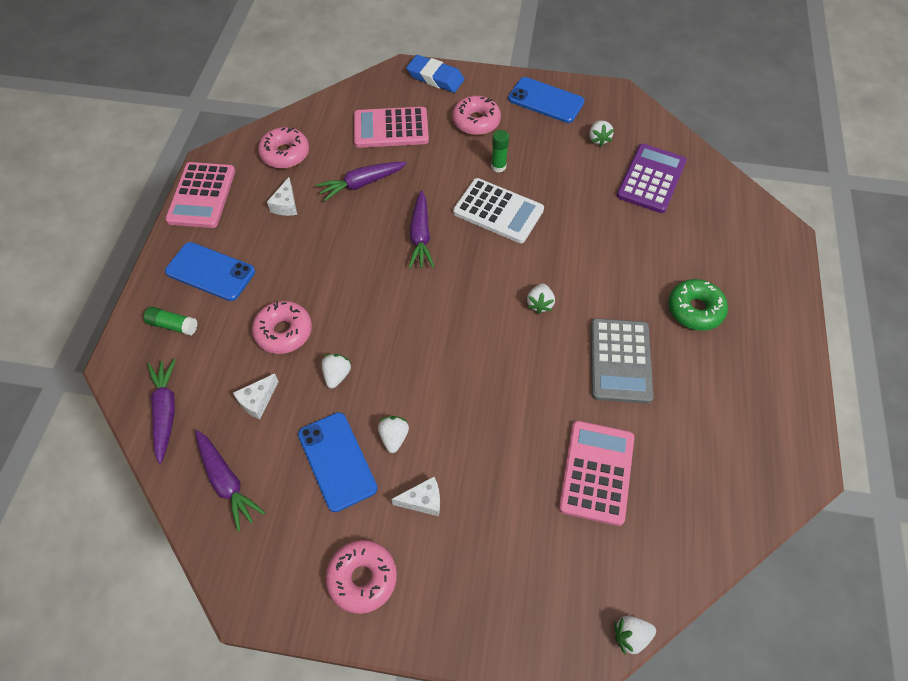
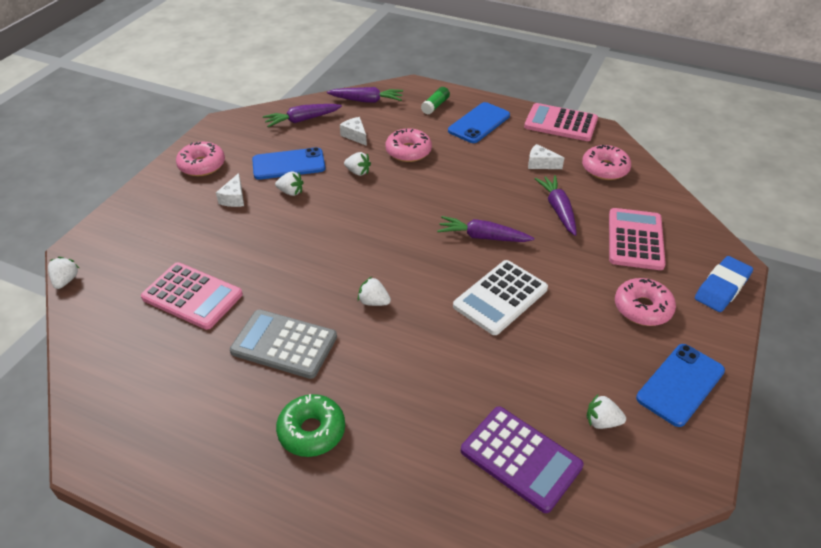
camera: 105 degrees right, 15 degrees down
(498, 166) = (566, 312): green glue stick -> none

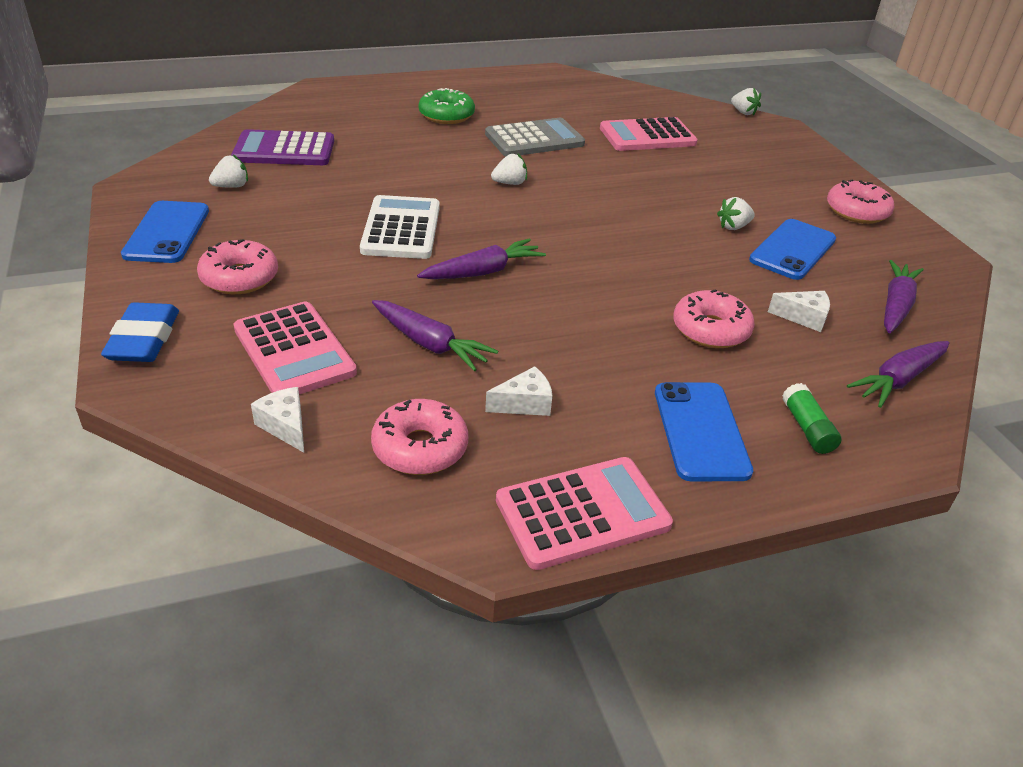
camera: 135 degrees right, 5 degrees down
(234, 198) = (765, 200): white cheese -> white cheese (285, 426)
(358, 172) = (715, 276): white strawberry -> none

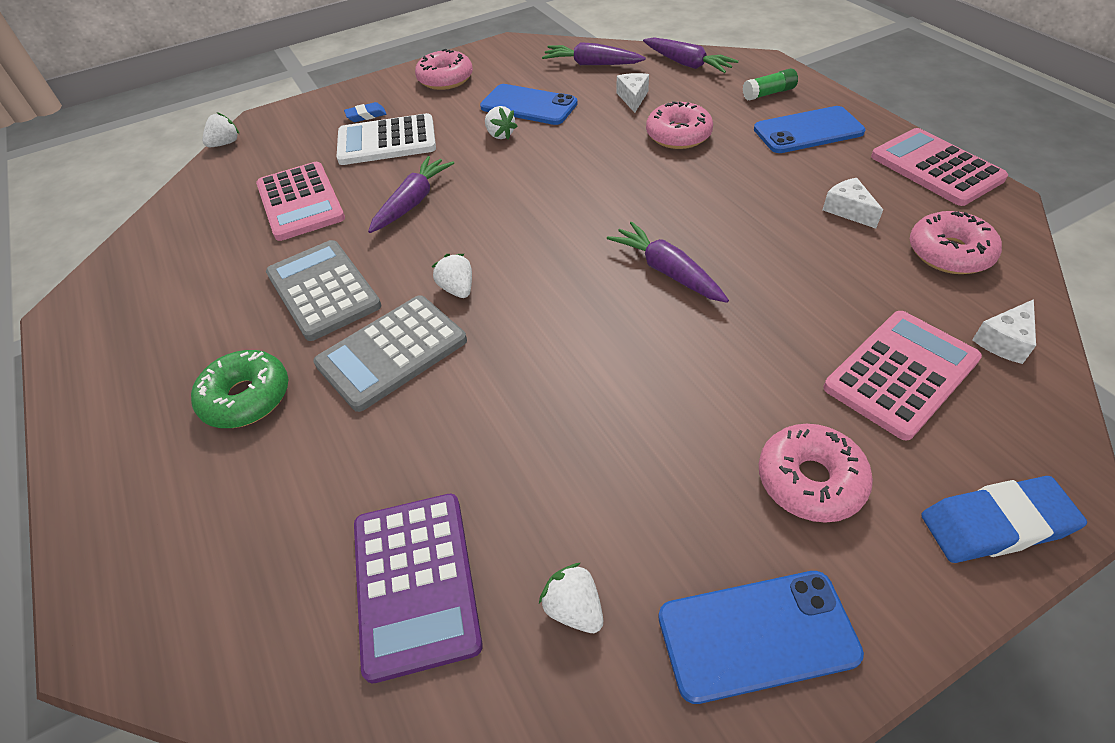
camera: 95 degrees left, 10 degrees up
(401, 229) = (610, 358): white calculator -> white calculator (387, 141)
(430, 344) = (813, 280): purple carrot -> purple carrot (413, 202)
(457, 156) = (392, 352): none -> grey calculator
(782, 168) = (366, 115): none -> blue eraser

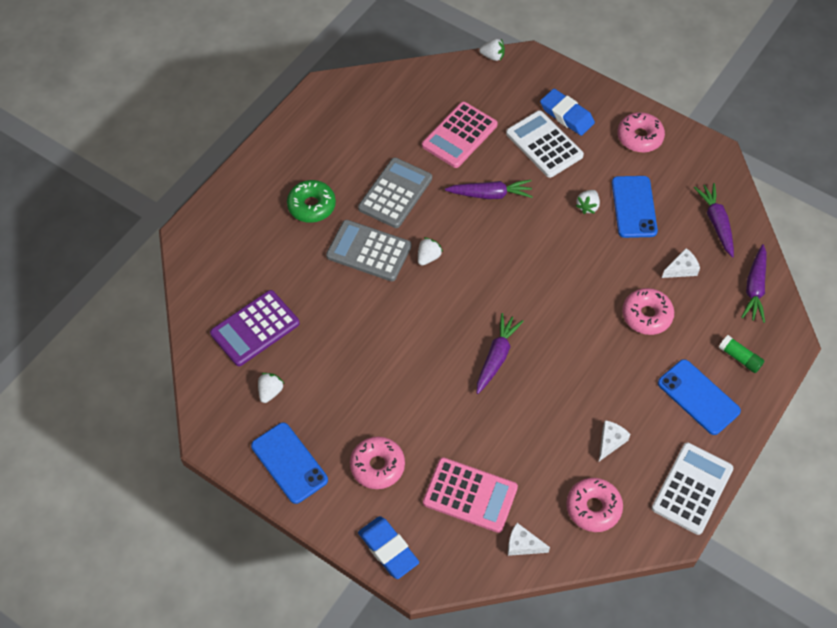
camera: 60 degrees right, 10 degrees up
(366, 115) = (566, 115): blue eraser -> blue eraser, size x1.84
(935, 168) = (692, 488): pink calculator -> white calculator

